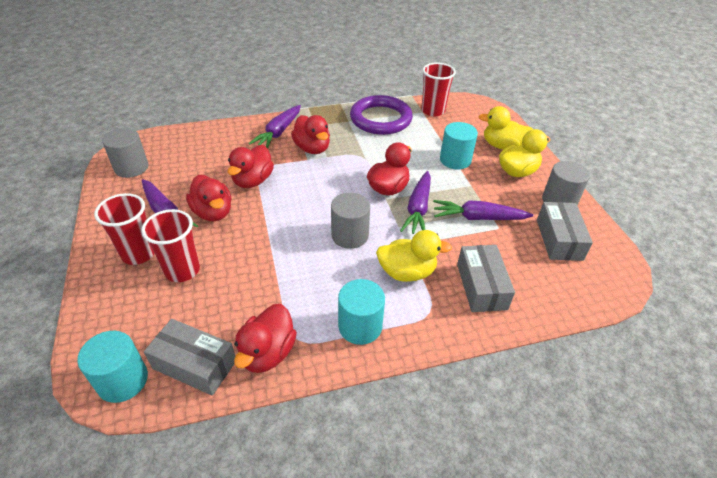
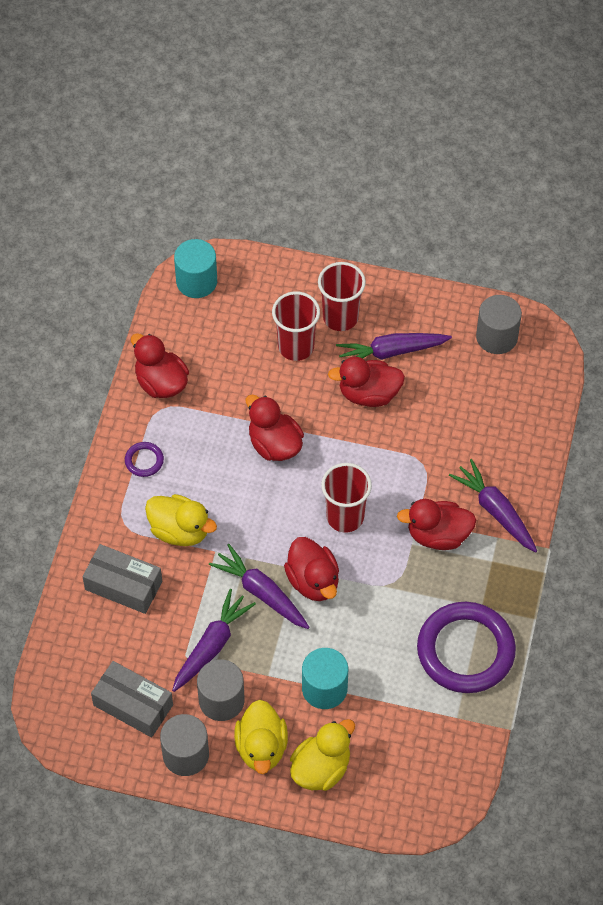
camera: 120 degrees right, 15 degrees up
(195, 364) = (182, 330): grey box -> none
(253, 181) = (405, 448): red duck -> red duck (274, 444)
(350, 235) = (260, 505): grey cylinder -> grey cylinder (221, 700)
(360, 326) = (144, 461): turquoise cylinder -> purple ring
(407, 272) = (180, 531): yellow duck -> yellow duck turned 90 degrees counterclockwise
(433, 111) = (452, 733): red cup -> red cup (345, 517)

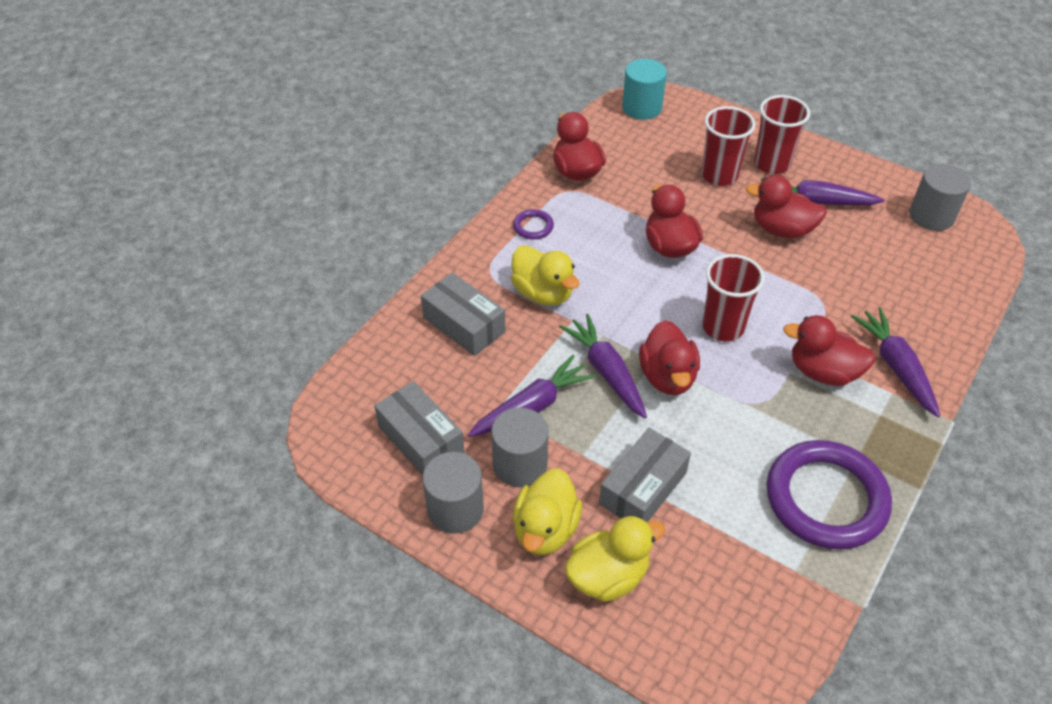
camera: 20 degrees right, 10 degrees down
(324, 688) = (643, 488): turquoise cylinder -> grey box

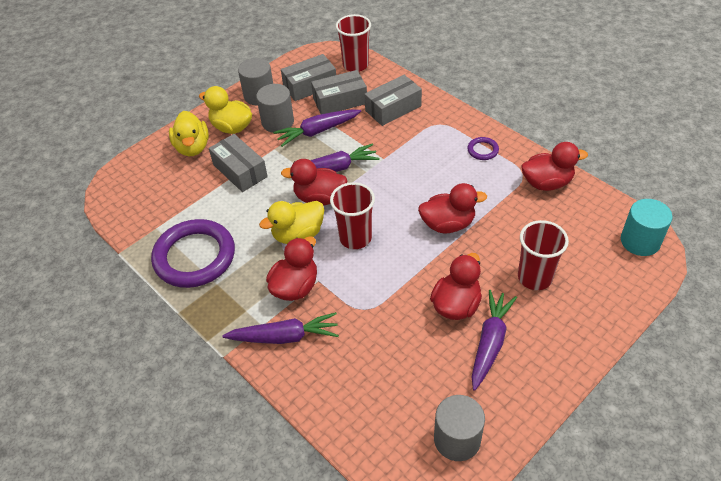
camera: 105 degrees right, 0 degrees up
(455, 391) = (340, 101): none -> grey box
(532, 406) = (317, 131): purple carrot -> purple carrot turned 90 degrees clockwise
(543, 293) = (413, 147): yellow duck -> yellow duck (298, 234)
(772, 164) = (549, 323): red cup -> red cup (355, 65)

